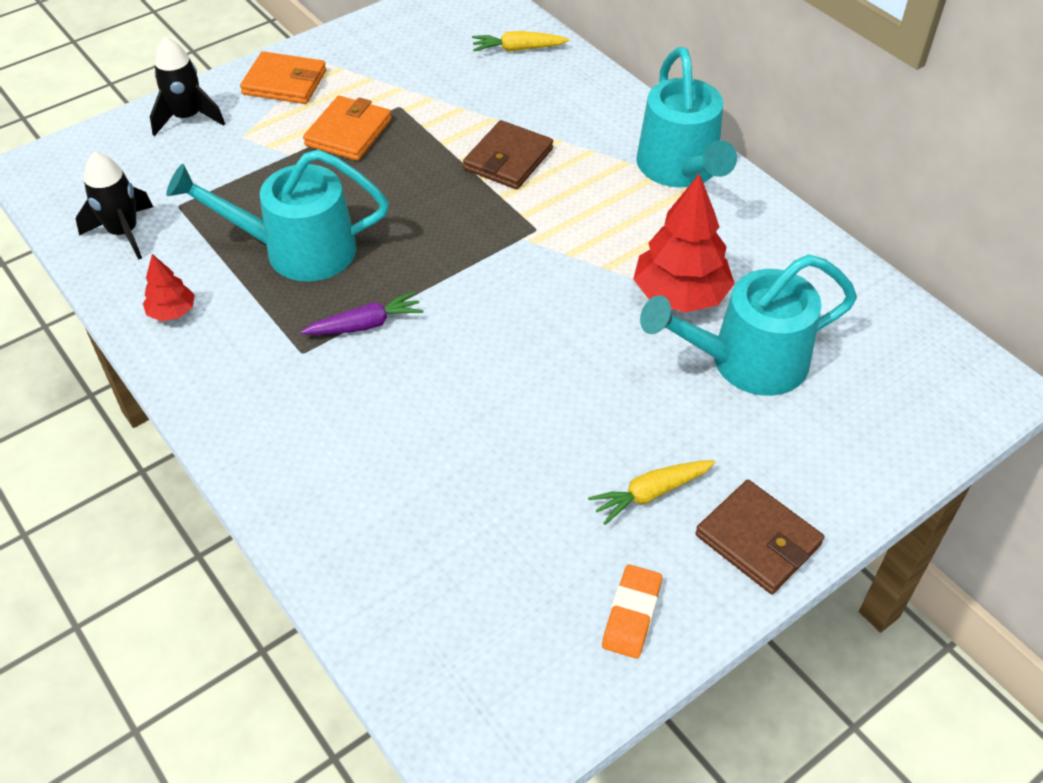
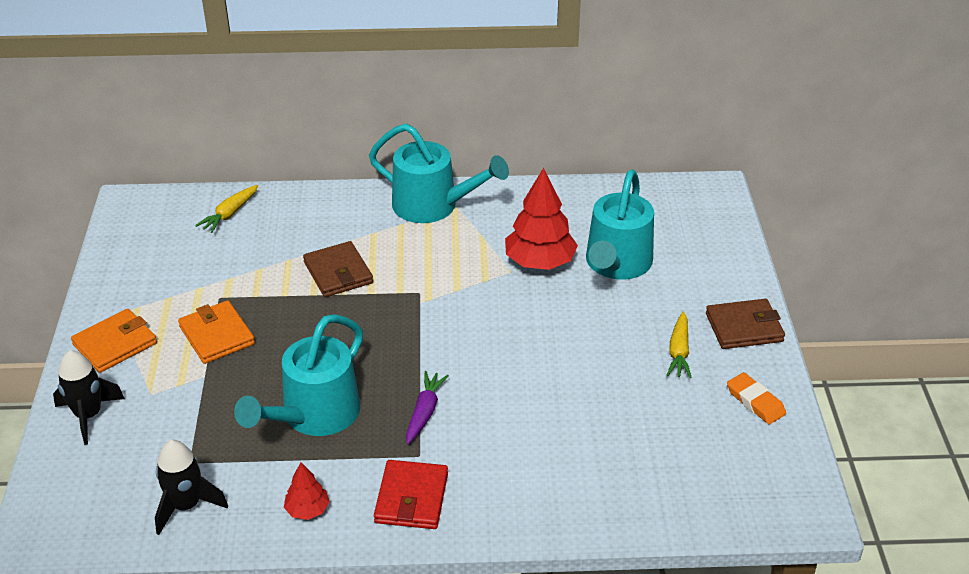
camera: 55 degrees left, 10 degrees down
(239, 377) = (411, 498): none -> red wallet

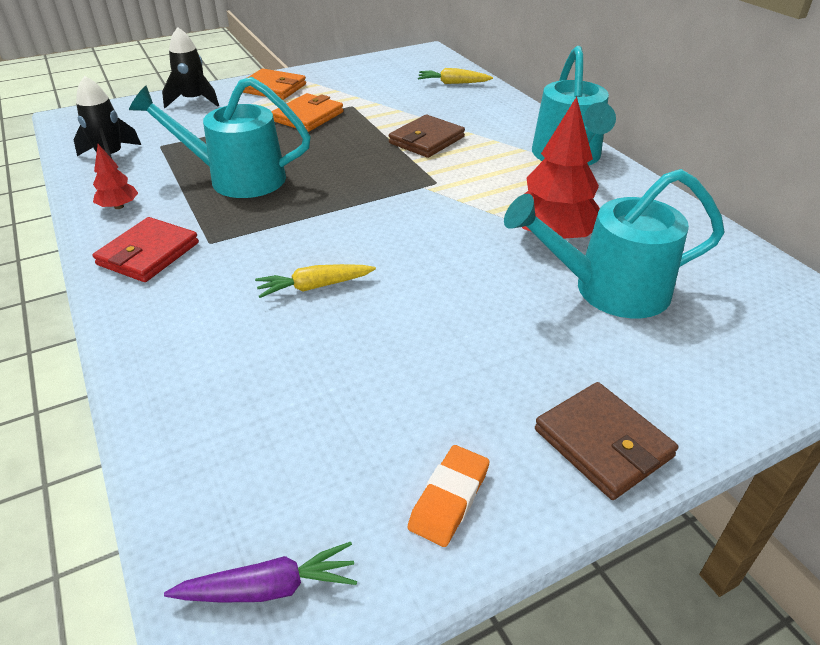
camera: 65 degrees right, 0 degrees up
(411, 498) = (148, 254): red wallet -> red wallet turned 45 degrees counterclockwise
(424, 412) = (271, 229): purple carrot -> purple carrot (269, 587)
(679, 352) = (494, 386): yellow carrot -> yellow carrot (314, 287)

